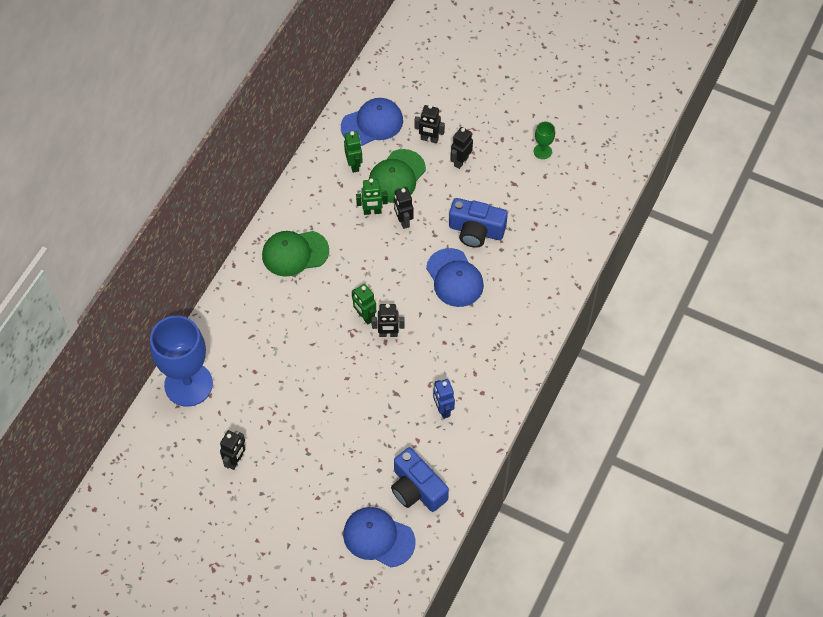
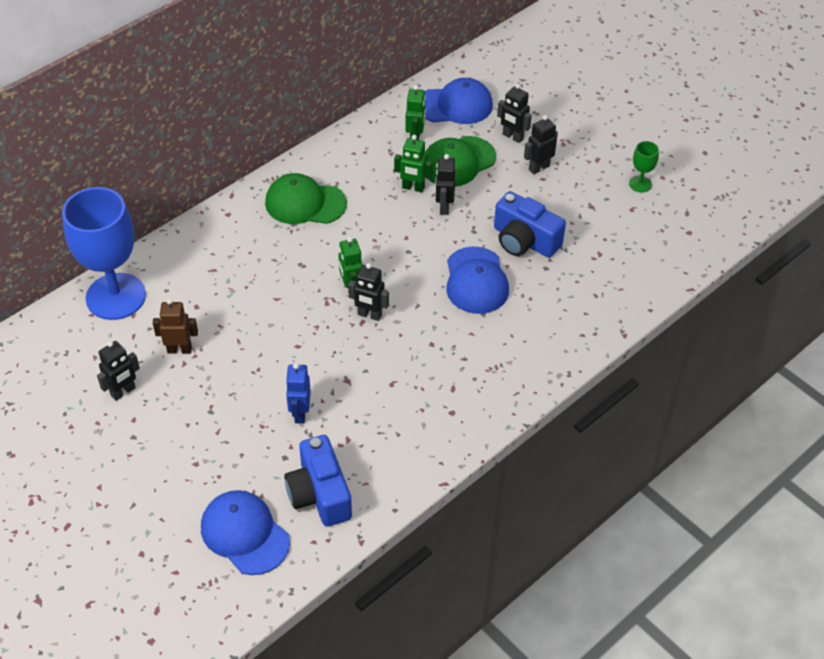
camera: 20 degrees right, 10 degrees down
(260, 412) = (179, 349): none -> brown robot
(443, 410) = (395, 416): blue robot -> blue robot (300, 413)

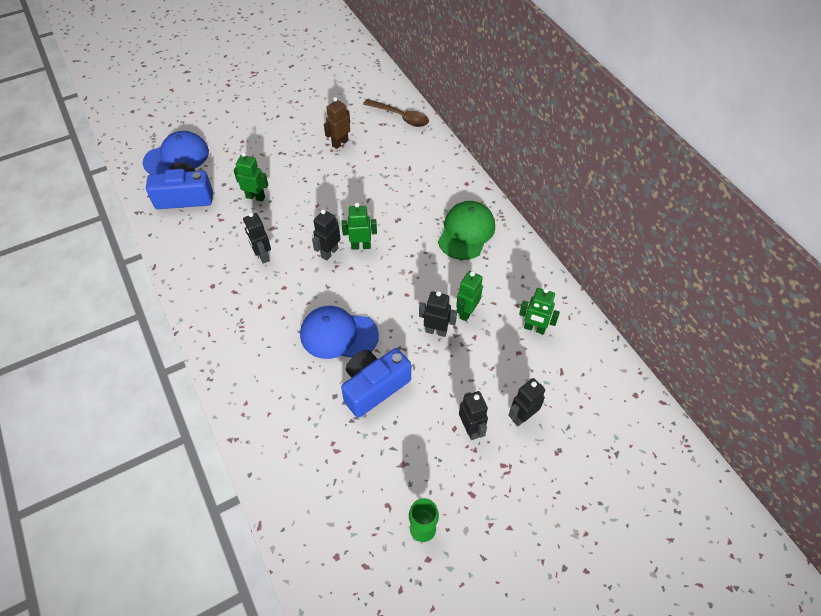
camera: 105 degrees right, 5 degrees up
(116, 296) = (400, 117): blue goblet -> brown spoon
(123, 392) = (315, 114): black robot -> black robot (262, 256)
(179, 349) = (340, 143): brown robot -> brown robot turned 150 degrees counterclockwise
(300, 413) = (255, 197): blue robot -> green robot
(455, 105) = (579, 374): blue cap -> none
(458, 162) = (494, 357): green cap -> none

